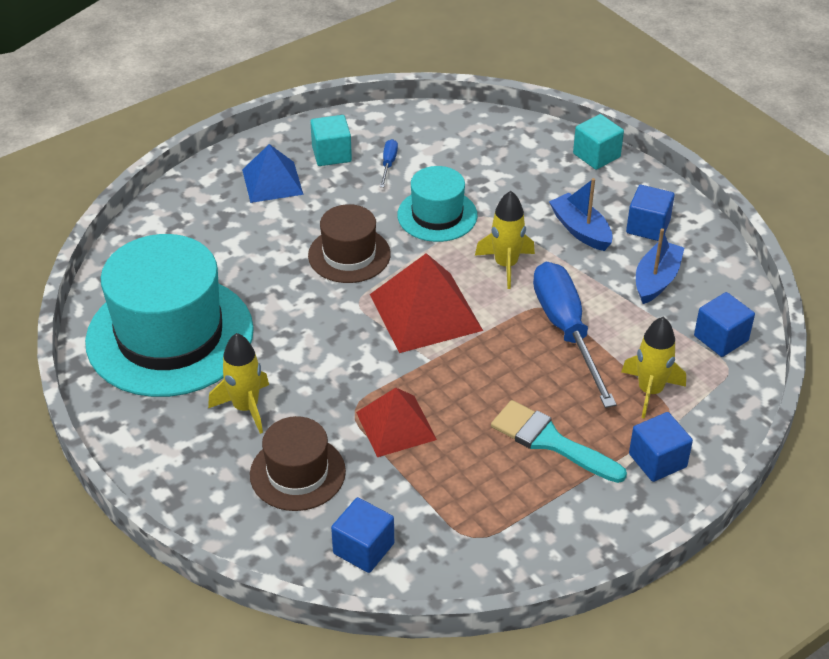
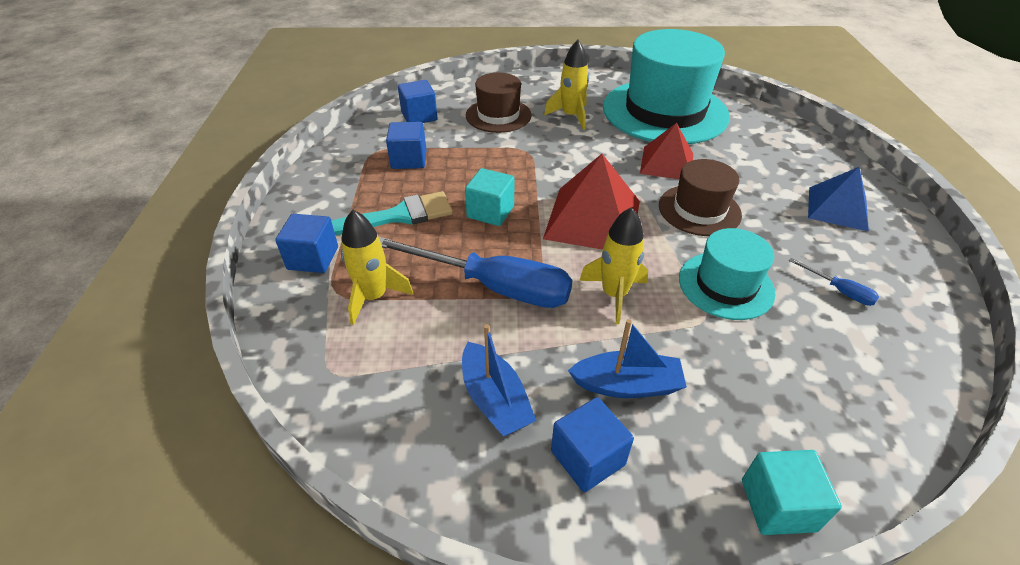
camera: 125 degrees right, 0 degrees up
(331, 154) = (874, 259): turquoise cube -> turquoise cube (490, 212)
(396, 425) = (493, 160): red pyramid -> red pyramid (667, 163)
(721, 338) = (367, 394): blue cube -> blue cube (409, 159)

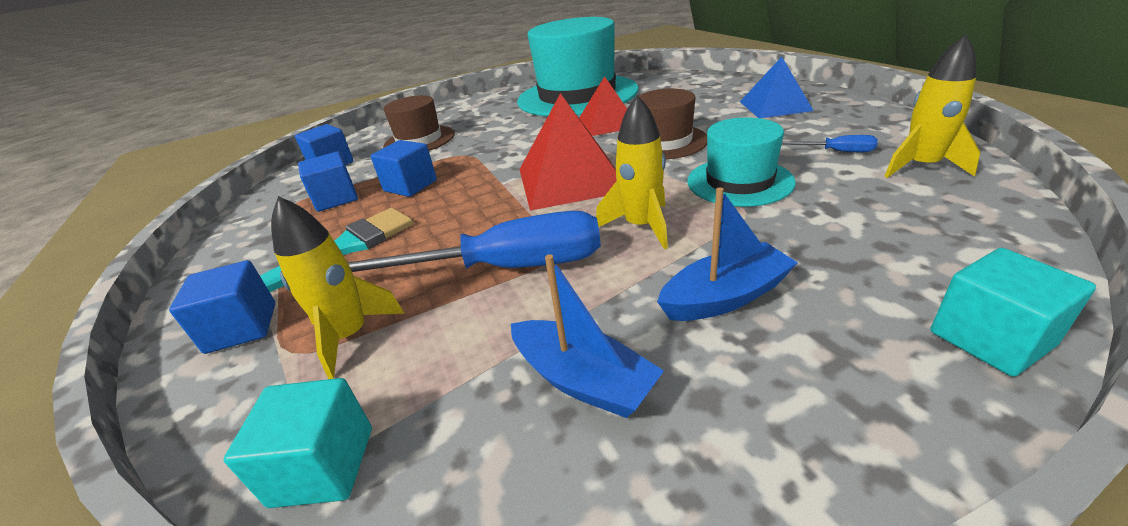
camera: 20 degrees left, 10 degrees down
(490, 212) = (457, 209): turquoise cube -> turquoise cube (323, 466)
(571, 116) = (493, 121): yellow rocket -> yellow rocket (921, 166)
(587, 458) = (749, 392): blue cube -> blue cube (410, 186)

